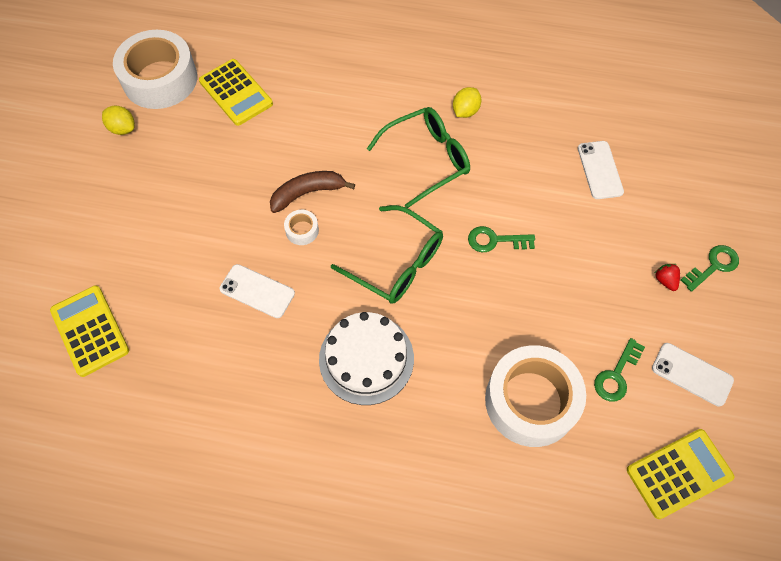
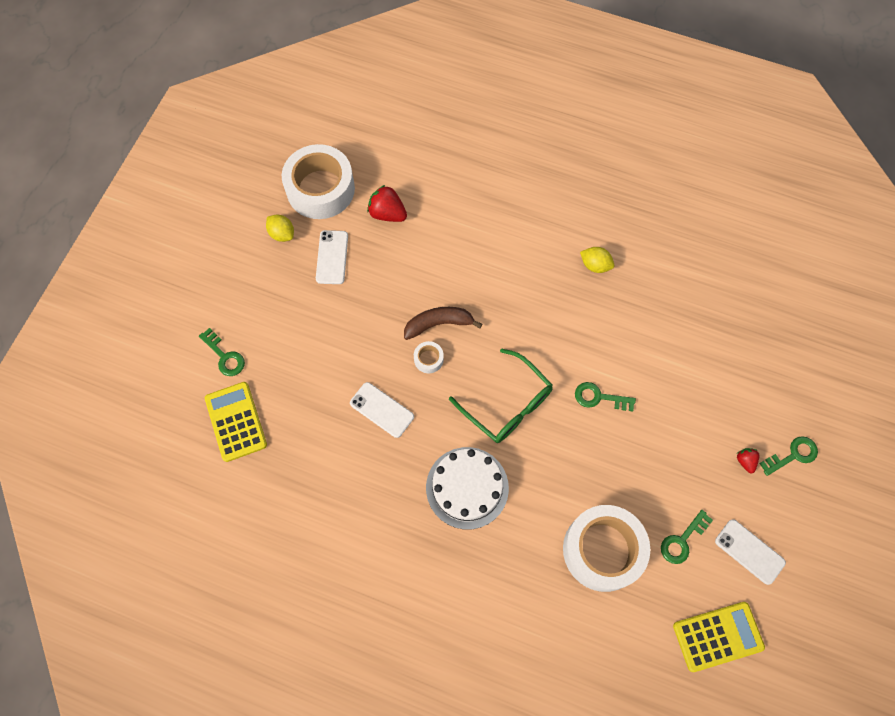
camera: 10 degrees right, 5 degrees up
(70, 262) = (225, 356): none -> green key
(236, 92) = (387, 213): yellow calculator -> red strawberry
(427, 159) = (551, 308): green glasses -> none
(465, 111) = (595, 265): yellow lemon -> yellow lemon turned 75 degrees clockwise
(600, 170) = (708, 344): white phone -> white phone (332, 257)

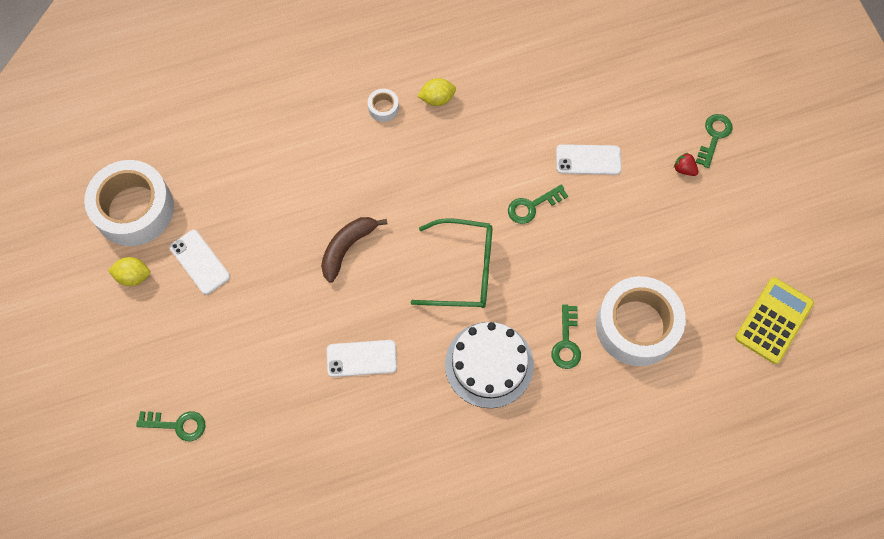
camera: 40 degrees left, 0 degrees up
(236, 422) = (240, 472): yellow calculator -> none
(387, 213) = (217, 186): red strawberry -> none
(428, 359) = (364, 284): white tape -> white tape (383, 108)
(682, 540) = (689, 269): green key -> green key (566, 342)
(749, 551) = (743, 237): white phone -> white phone (588, 160)

